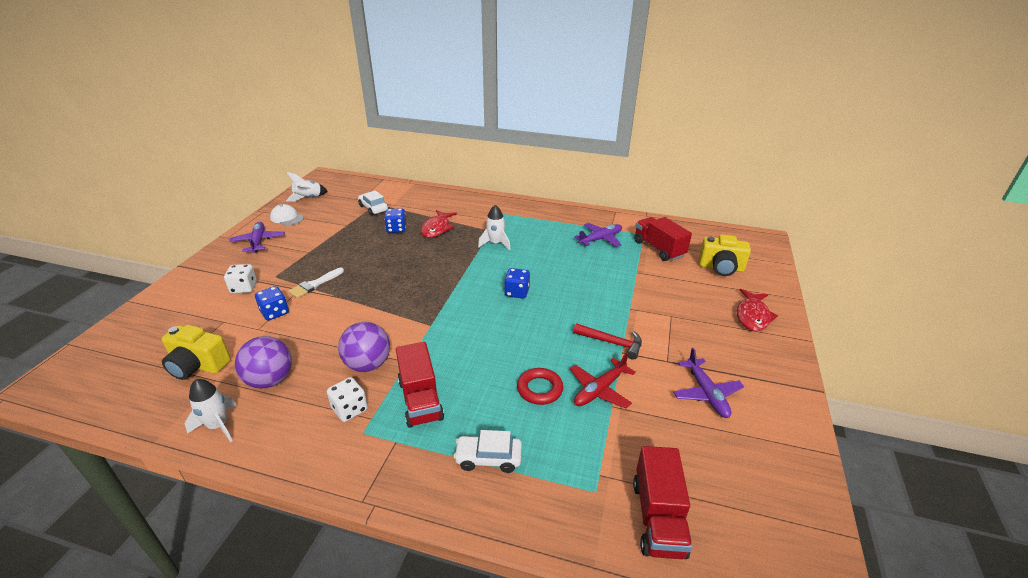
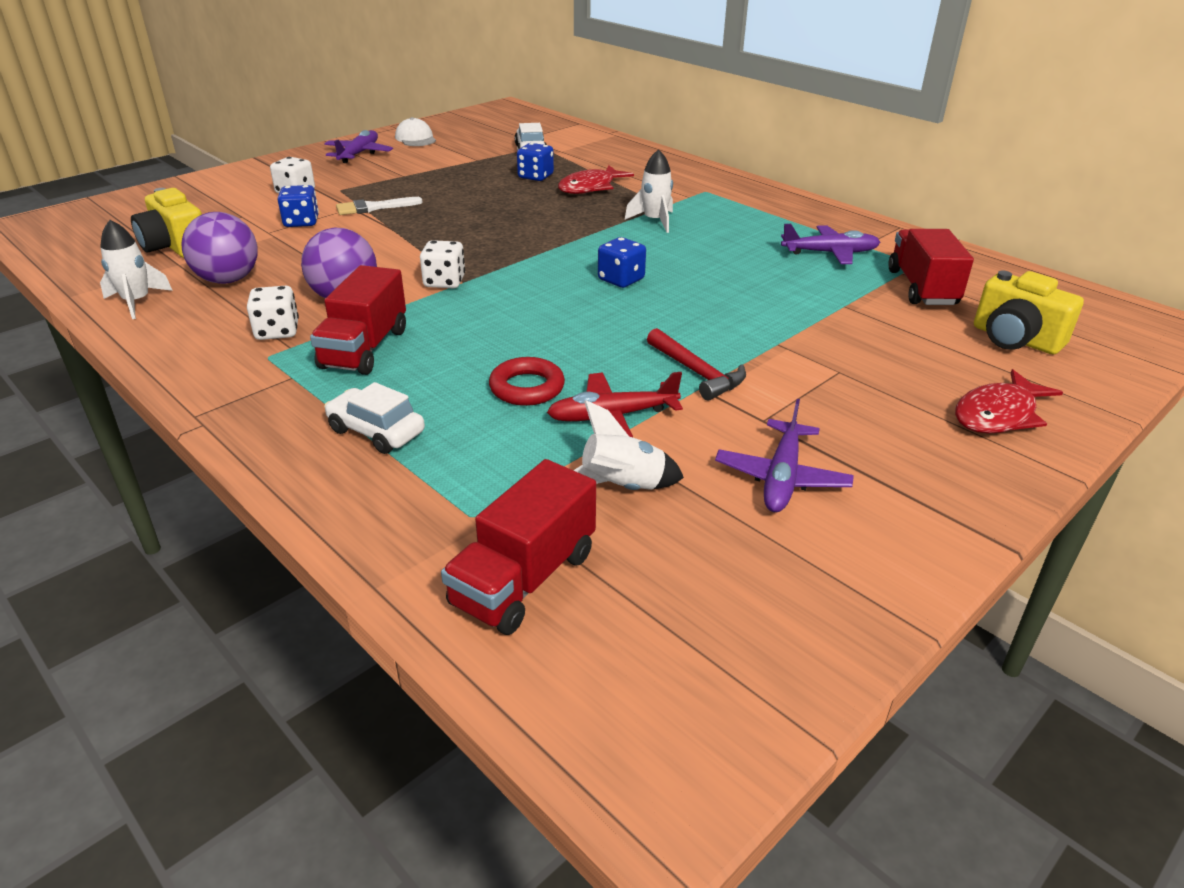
camera: 30 degrees right, 0 degrees up
(308, 198) = (462, 124): white rocket -> white rocket (622, 487)
(419, 329) = (444, 282): none -> white dice

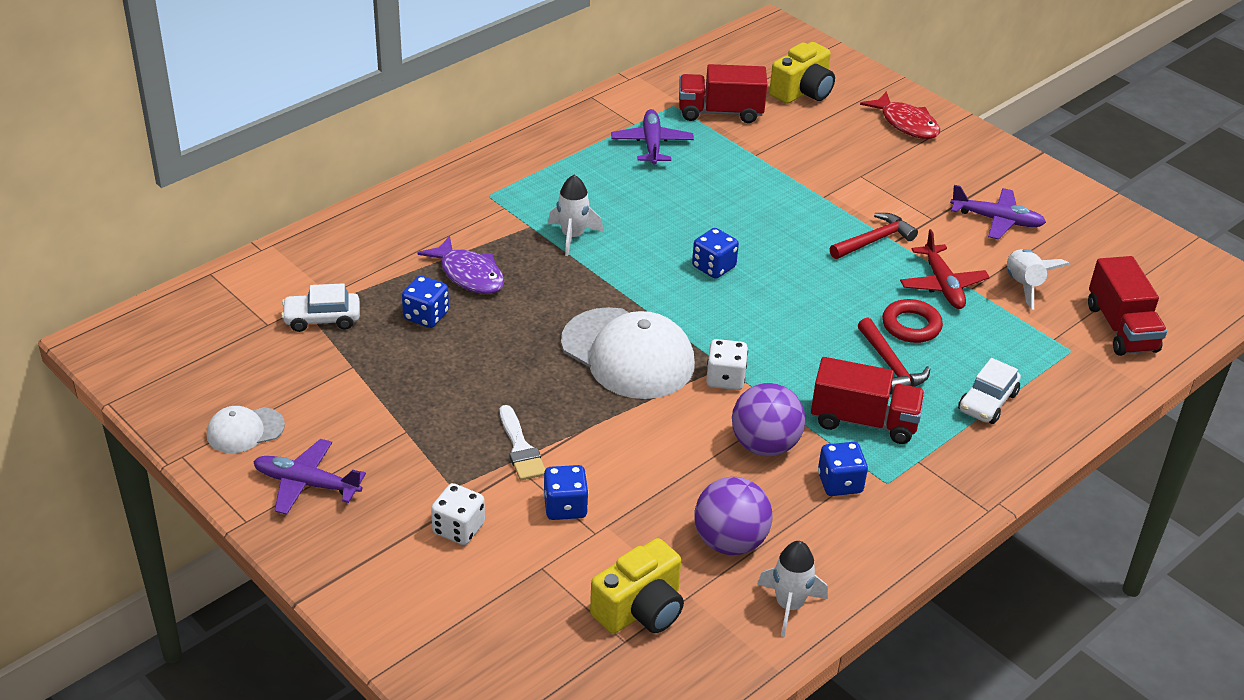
camera: 90 degrees left, 5 degrees up
(277, 331) = (840, 483): white dice -> blue dice
(454, 370) = (891, 365): none -> red hammer
(484, 242) = (628, 354): none -> white cap
(524, 579) = (1121, 328): red truck -> red truck turned 45 degrees clockwise
(590, 187) = (469, 274): red fish -> purple fish

